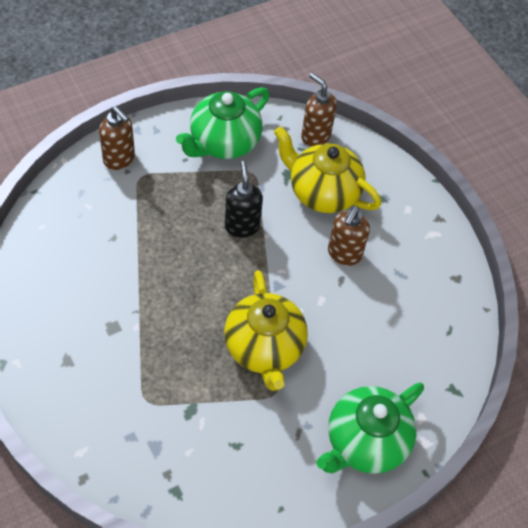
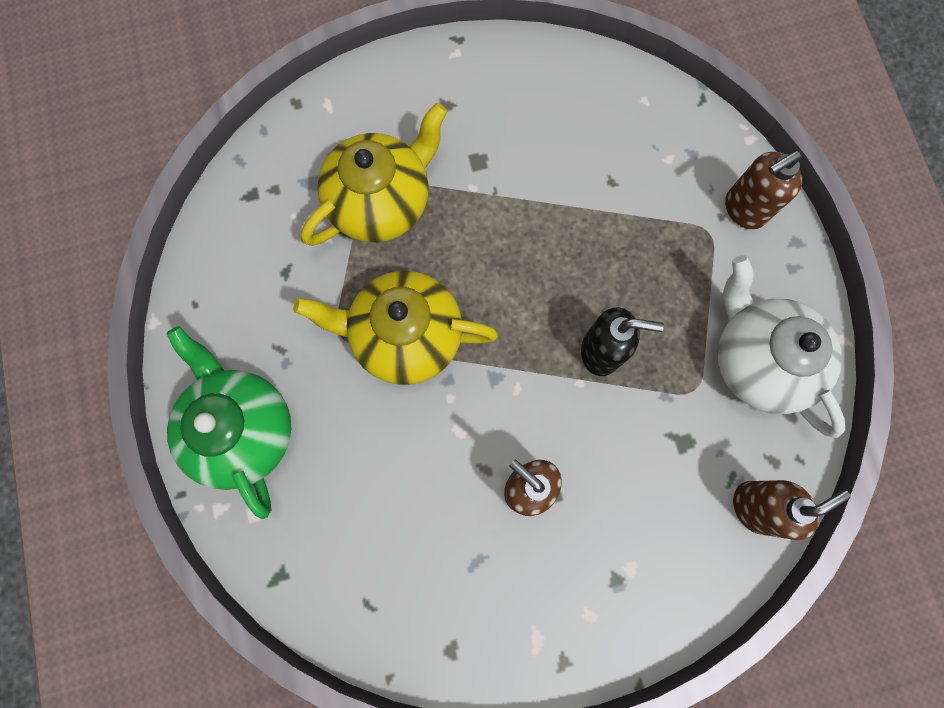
camera: 110 degrees right, 20 degrees up
(224, 142) = (758, 360): green teapot -> white teapot
(322, 192) = (643, 487): yellow teapot -> yellow teapot (381, 202)

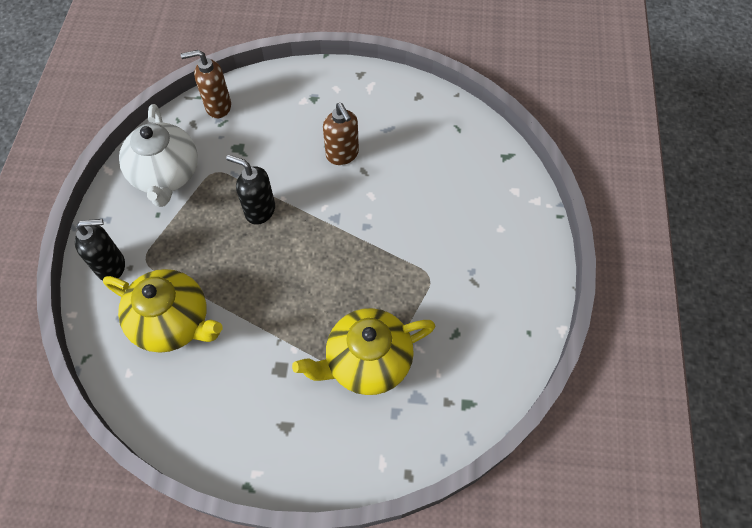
camera: 160 degrees left, 15 degrees down
(243, 429) = (511, 240): green teapot -> none
(405, 336) = (384, 261): yellow teapot -> yellow teapot (173, 322)
(744, 209) = (112, 266): brown soap dispenser -> black soap dispenser

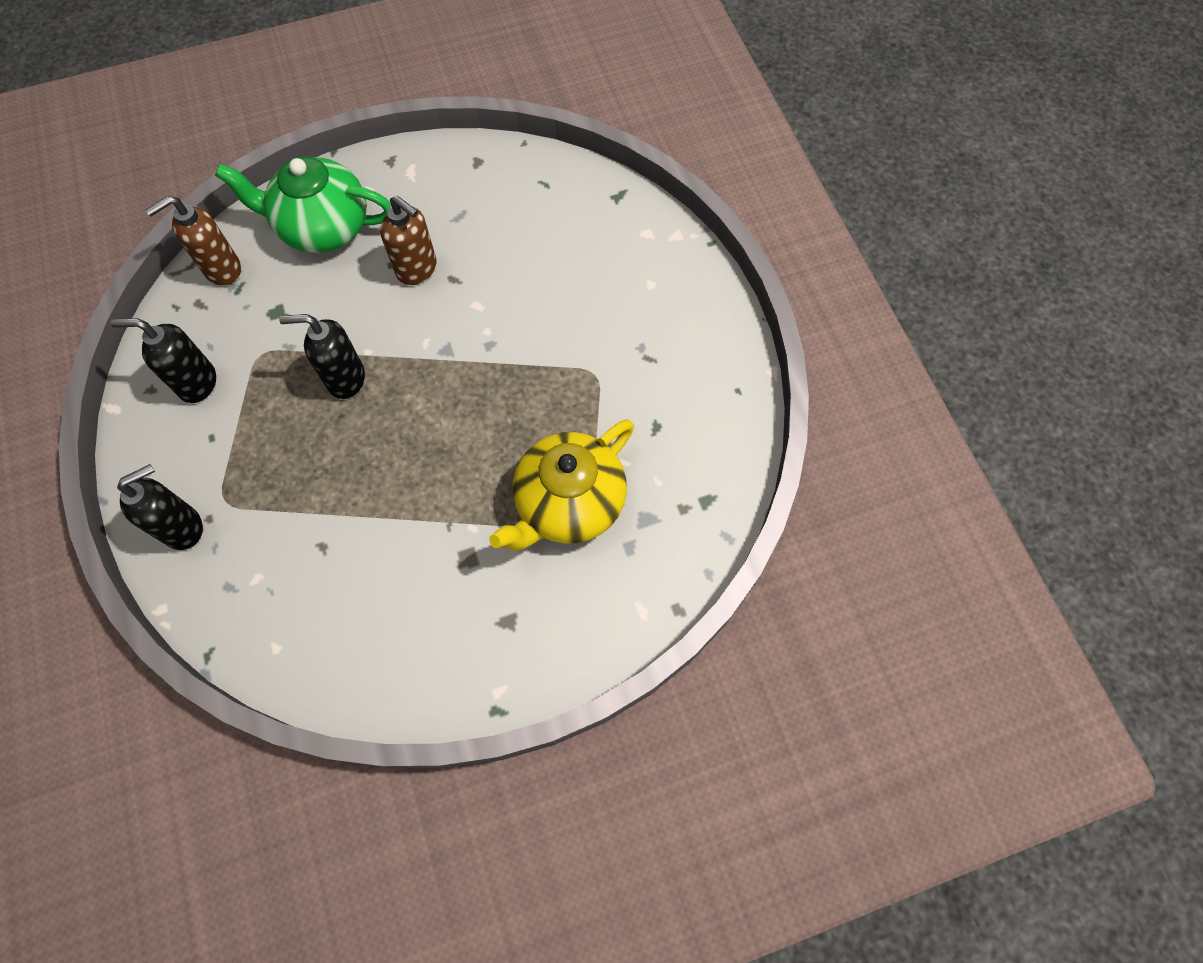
camera: 25 degrees left, 5 degrees up
(166, 175) = (197, 383): white teapot -> black soap dispenser
(173, 322) = (302, 561): yellow teapot -> none
(294, 103) = (323, 227): none -> green teapot

